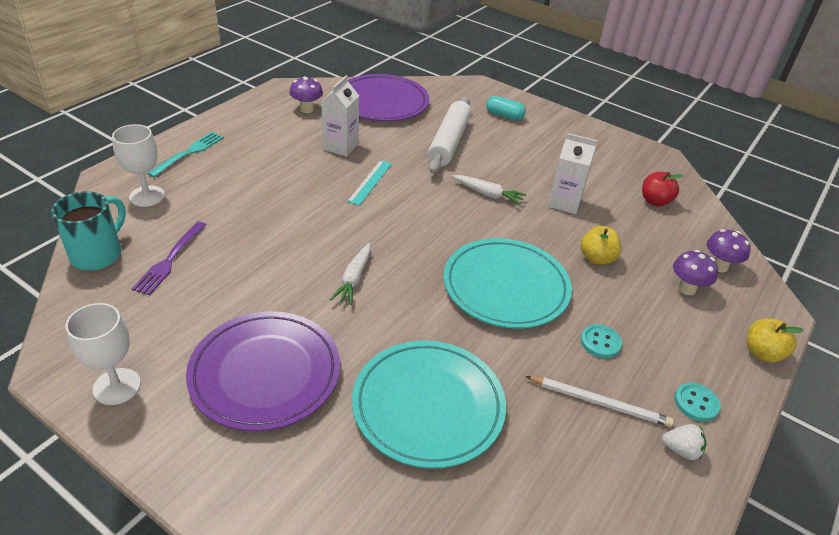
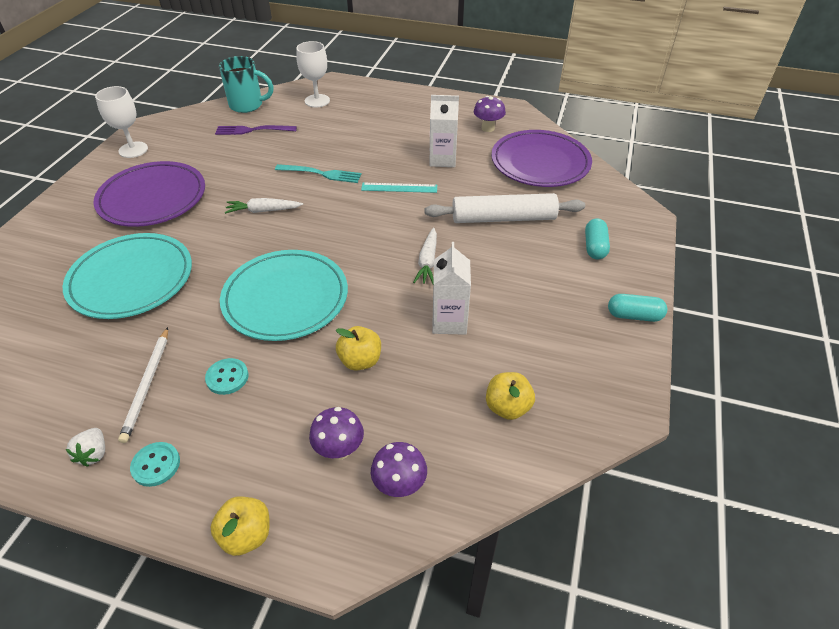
camera: 75 degrees right, 5 degrees up
(189, 153) = (380, 99): turquoise fork -> turquoise fork (322, 174)
(581, 126) = (634, 315): none -> turquoise capsule
(655, 201) = (507, 407): red apple -> yellow apple

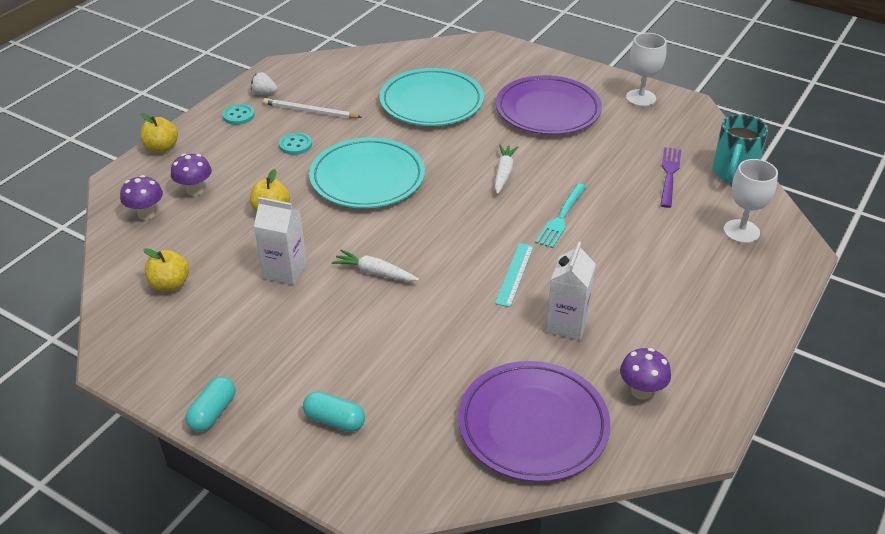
camera: 105 degrees right, 5 degrees down
(503, 218) = (423, 351): white rolling pin -> none

